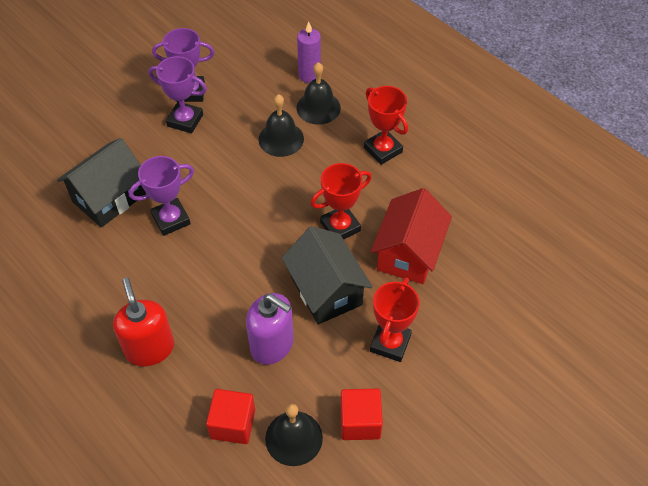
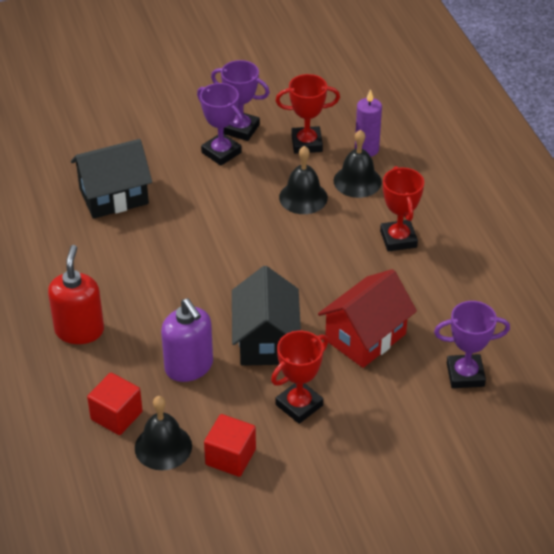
camera: 25 degrees right, 10 degrees down
(171, 219) = (159, 233): purple trophy -> purple trophy (465, 375)
(340, 226) = (313, 292): red trophy -> red trophy (306, 143)

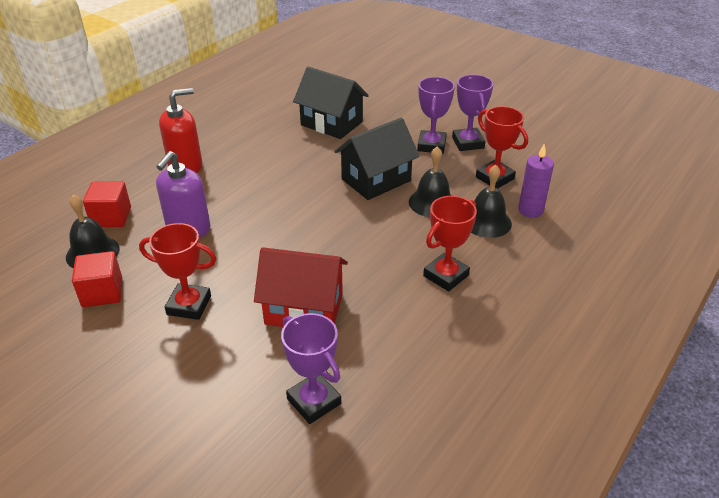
camera: 55 degrees right, 5 degrees down
(266, 341) = (249, 254): black house -> black house (376, 180)

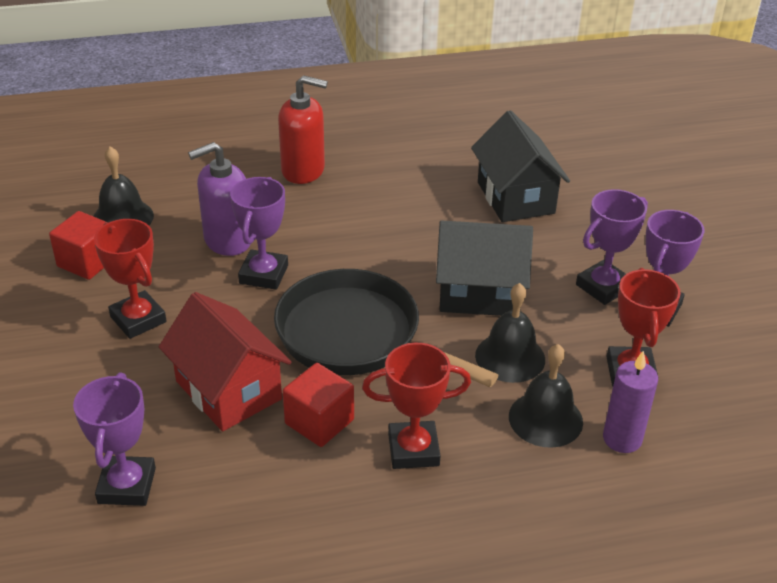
camera: 40 degrees right, 0 degrees up
(111, 217) = (177, 190): red cube -> red cube (319, 422)
(239, 235) = (263, 274): none -> purple trophy
(339, 238) = (356, 337): none -> black pan

